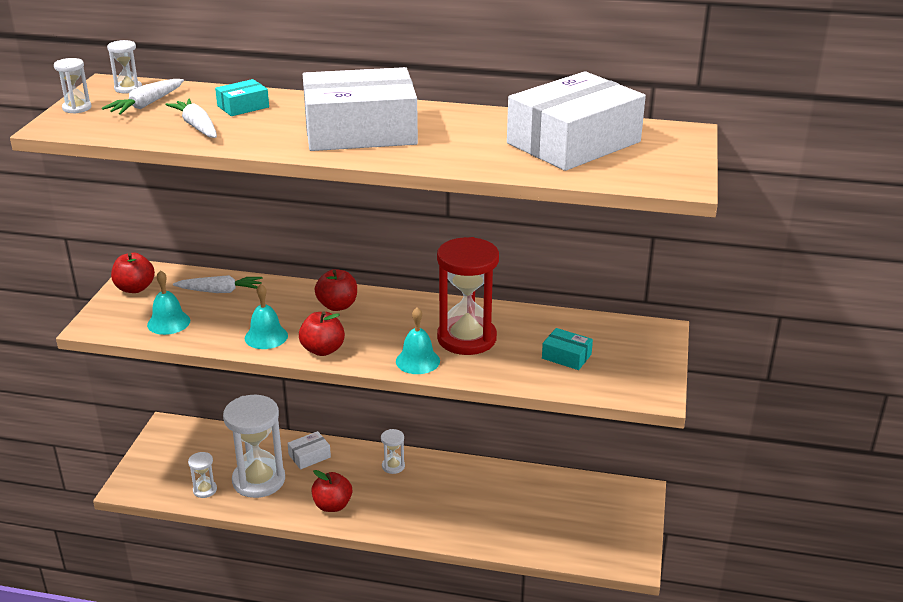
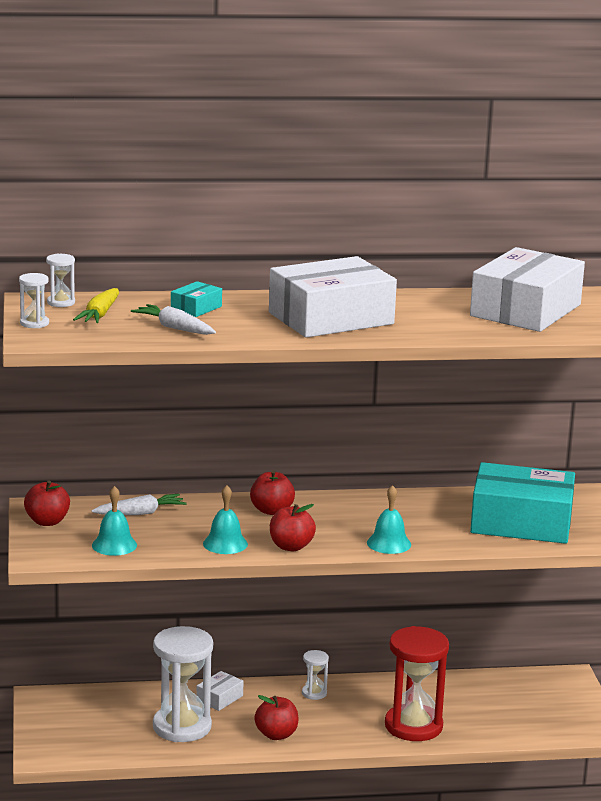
camera: 20 degrees left, 10 degrees down
(146, 105) = (100, 314): white carrot -> yellow carrot
(205, 490) = (130, 744): white hourglass -> none
(466, 338) = (419, 521): red hourglass -> red hourglass (413, 726)
(566, 356) = (521, 522): turquoise box -> turquoise box, size x2.40

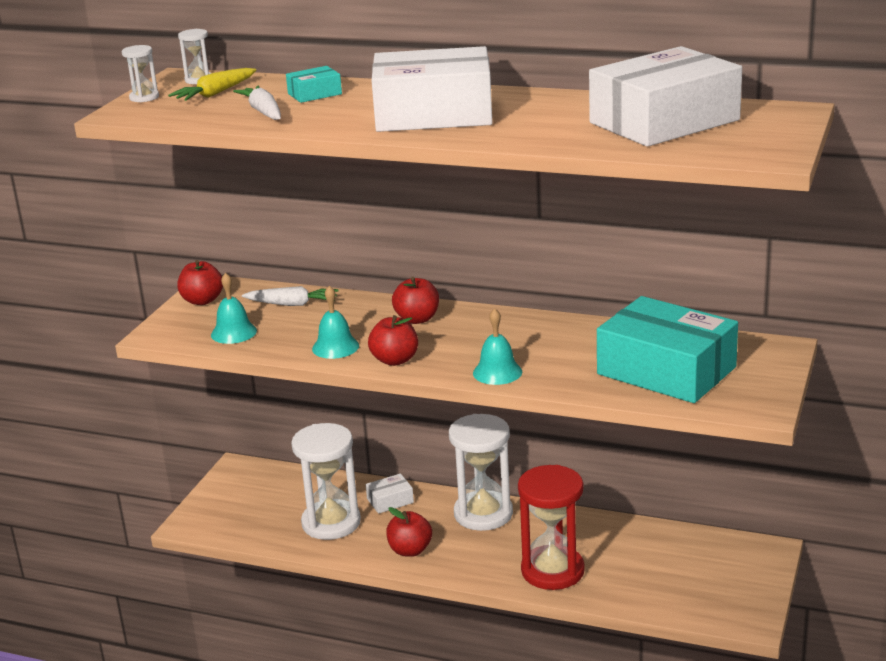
camera: 30 degrees right, 5 degrees up
(314, 693) = (483, 514): white hourglass -> white hourglass, size x2.24

